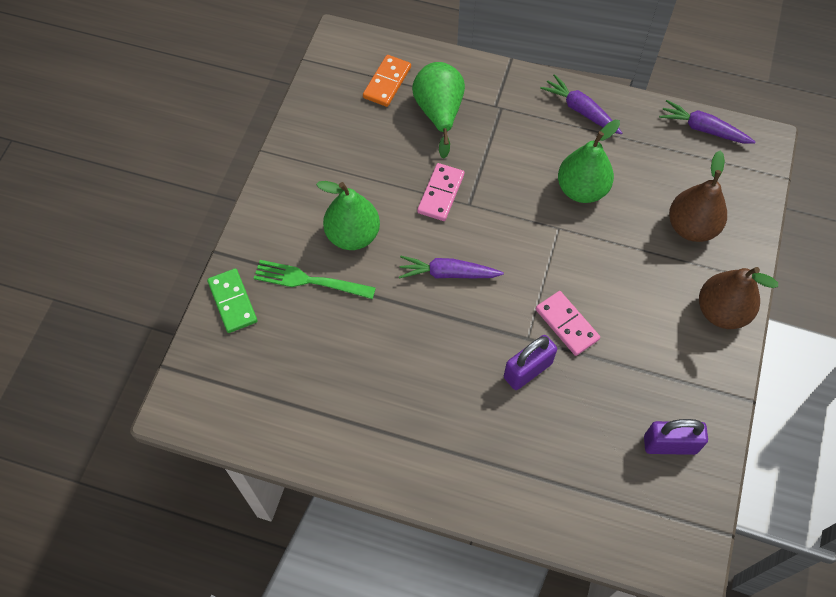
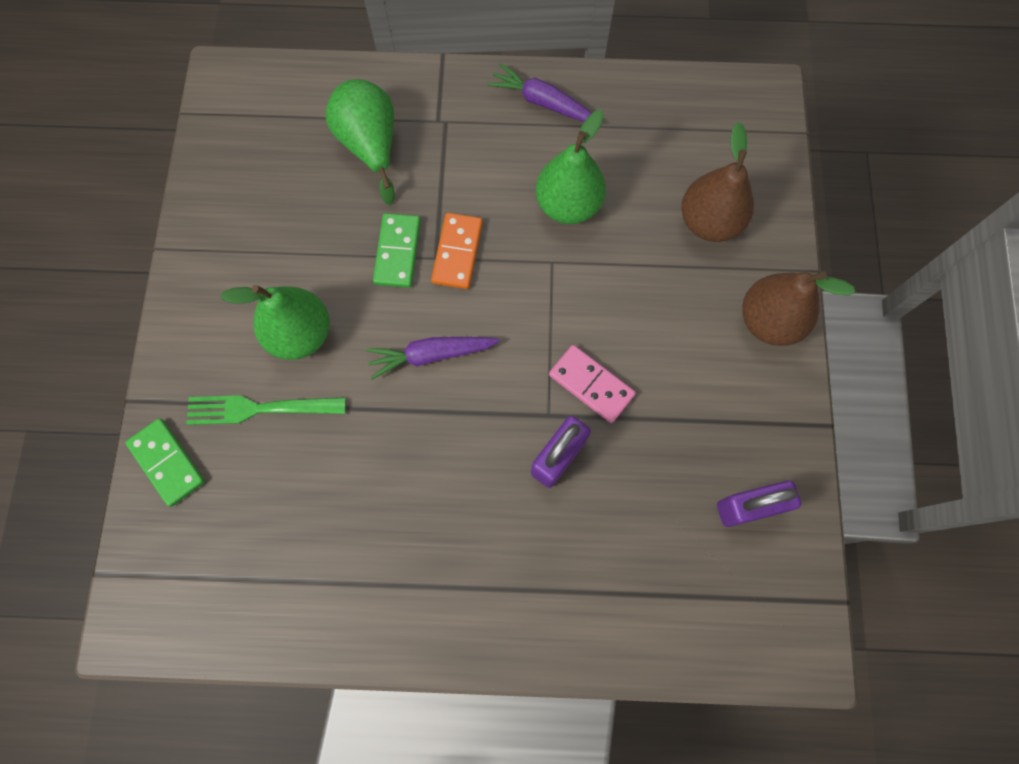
camera: 15 degrees left, 10 degrees up
(387, 82) = (295, 120): orange domino -> orange domino (457, 252)
(440, 193) = (397, 252): pink domino -> green domino
(703, 129) = (693, 93): purple carrot -> none

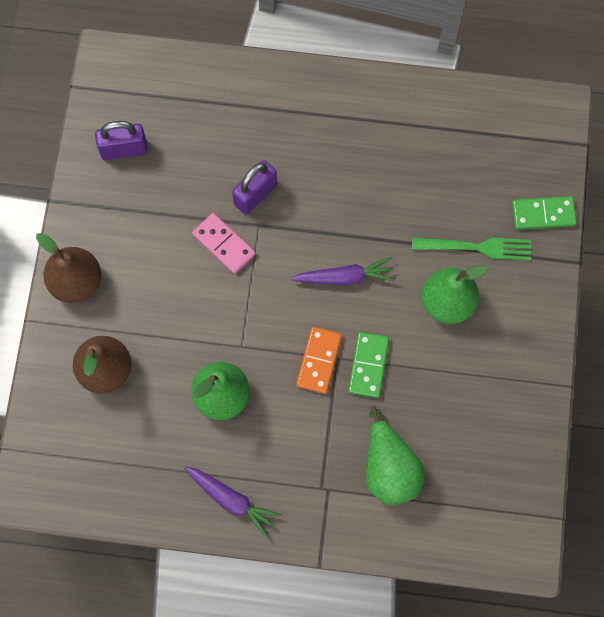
camera: 175 degrees left, 0 degrees up
(167, 463) = (543, 214): green domino -> green domino turned 60 degrees counterclockwise

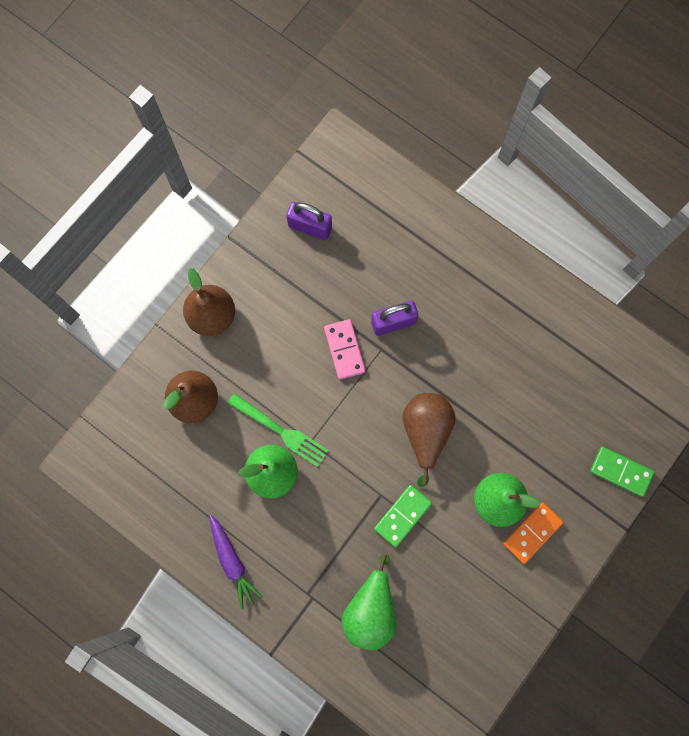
camera: 30 degrees right, 5 degrees up
(319, 361) = (365, 489): orange domino -> orange domino (532, 533)
(345, 277) = (426, 432): purple carrot -> brown pear
(476, 247) = (548, 468): green fork -> green fork (281, 431)

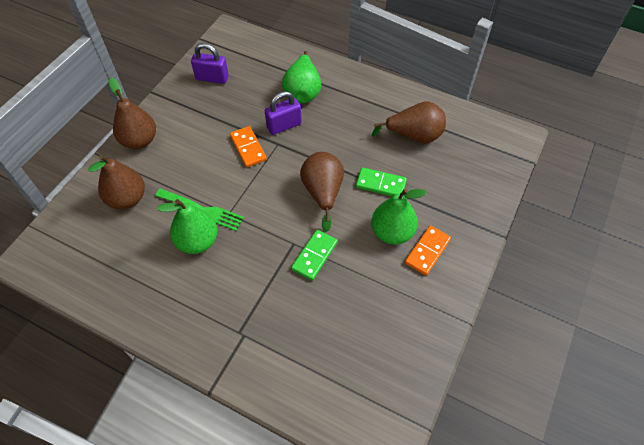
camera: 10 degrees left, 20 degrees down
(232, 562) = (166, 316): purple carrot -> none
(344, 350) = (248, 148): pink domino -> orange domino
(370, 609) = (298, 336): green pear -> green pear (303, 91)
(554, 366) = (414, 136): none -> brown pear
(621, 471) = (486, 196): green domino -> green domino (381, 184)

